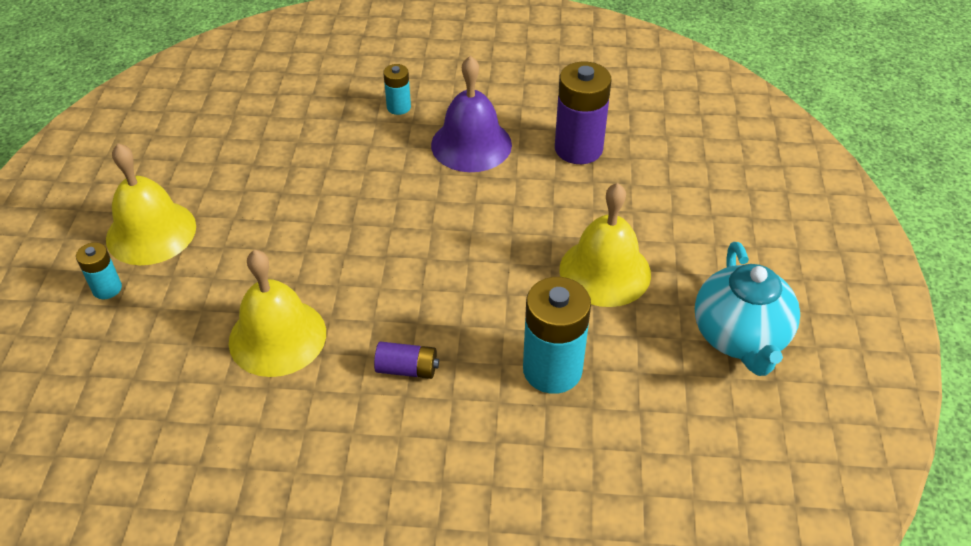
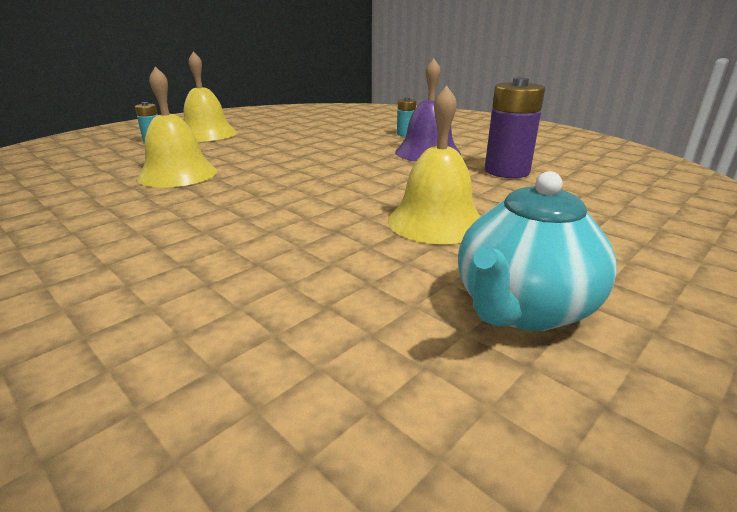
camera: 40 degrees right, 20 degrees down
(407, 369) = (209, 209): purple battery -> none
(552, 370) = (298, 249): turquoise battery -> none

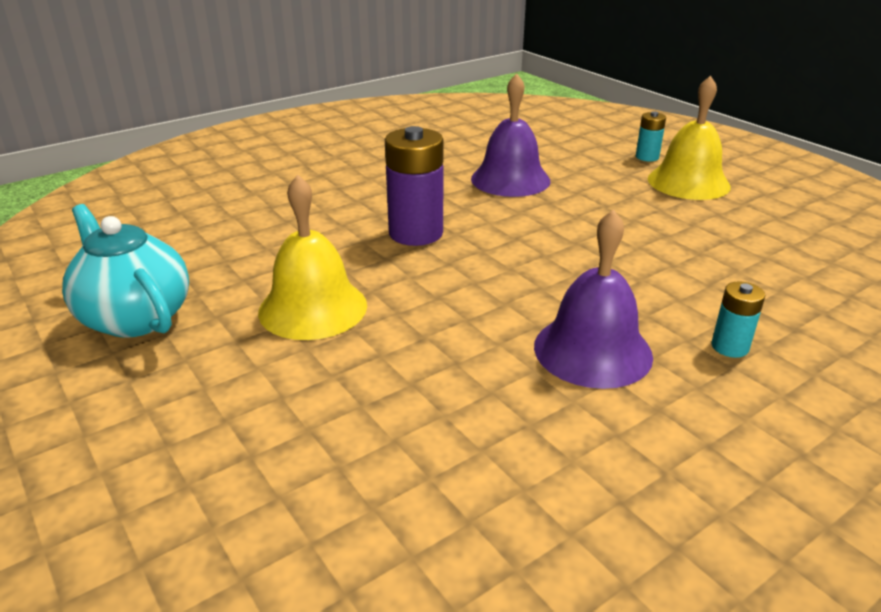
camera: 100 degrees right, 5 degrees up
(178, 174) = (510, 179): yellow bell -> purple bell
(506, 171) = (471, 413): purple battery -> purple battery (416, 233)

